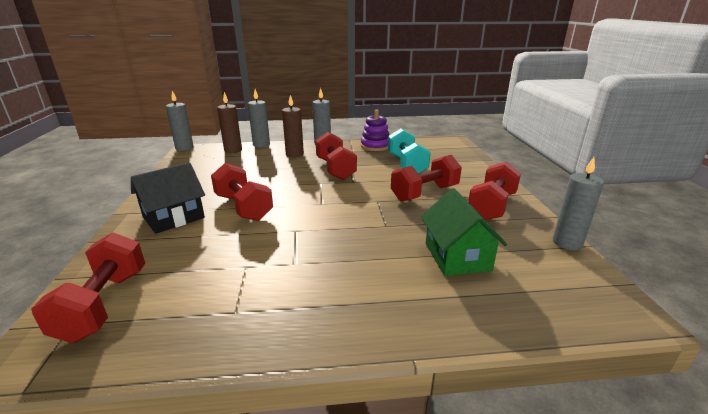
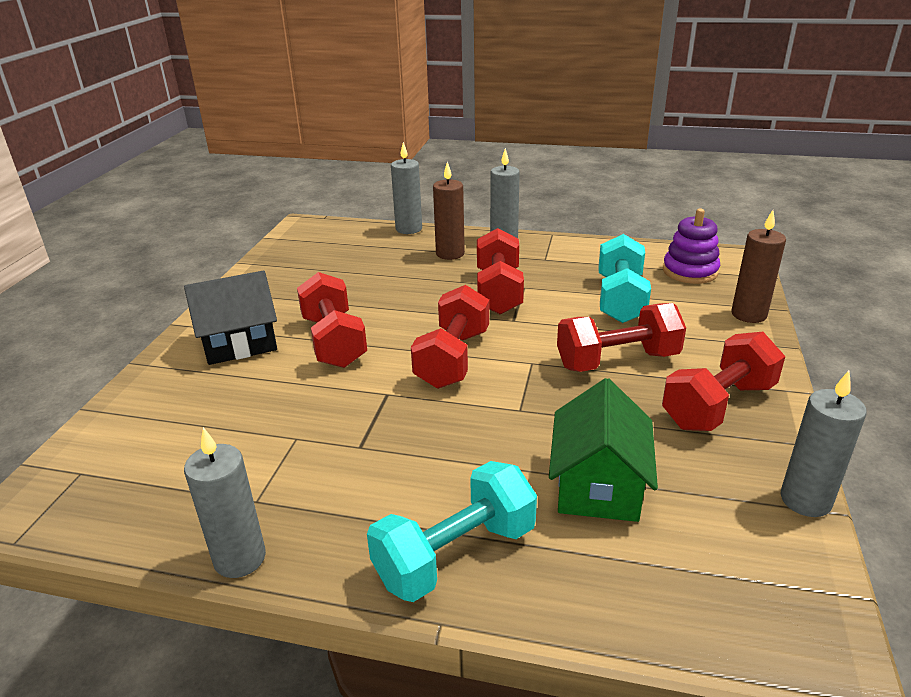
camera: 20 degrees right, 5 degrees up
(104, 304) = (119, 455): red dumbbell -> red dumbbell (453, 358)
(184, 148) = (298, 222): grey candle -> grey candle (240, 558)
(233, 150) = (363, 234): brown candle -> brown candle (748, 315)
(375, 146) = (588, 253): purple stacking toy -> purple stacking toy (690, 271)
(397, 314) = (455, 555): none -> turquoise dumbbell

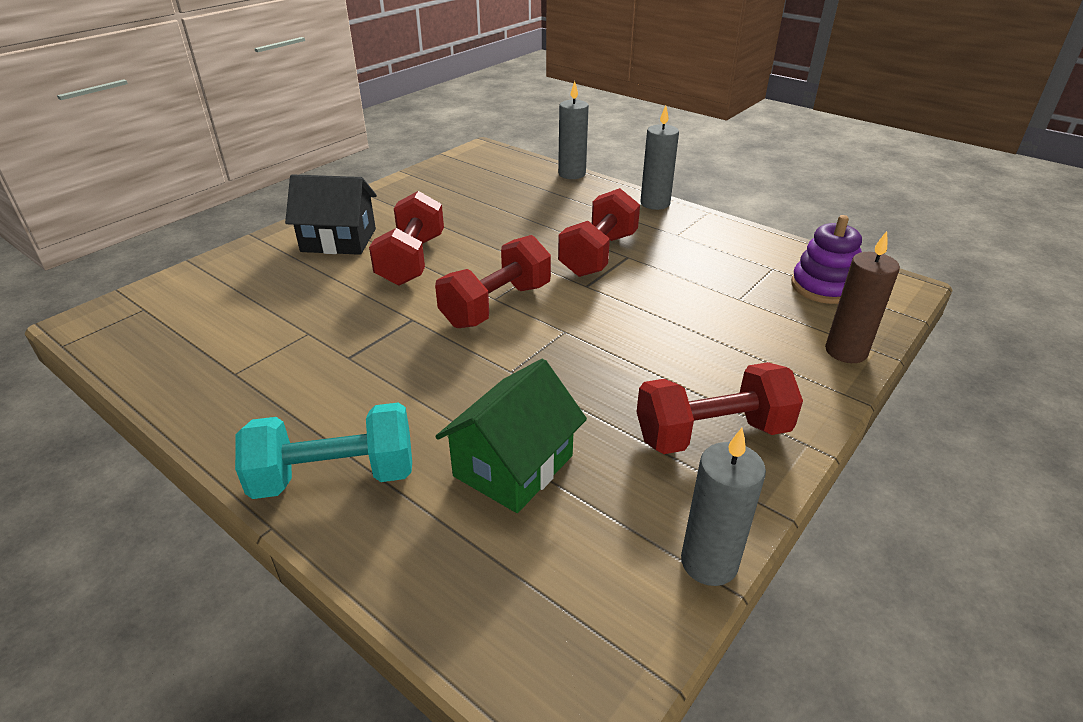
camera: 25 degrees right, 5 degrees up
(240, 558) = (183, 414): grey candle -> none
(450, 254) = (587, 206): brown candle -> none
(617, 361) = (650, 355): red dumbbell -> none
(620, 299) = (714, 295): turquoise dumbbell -> none

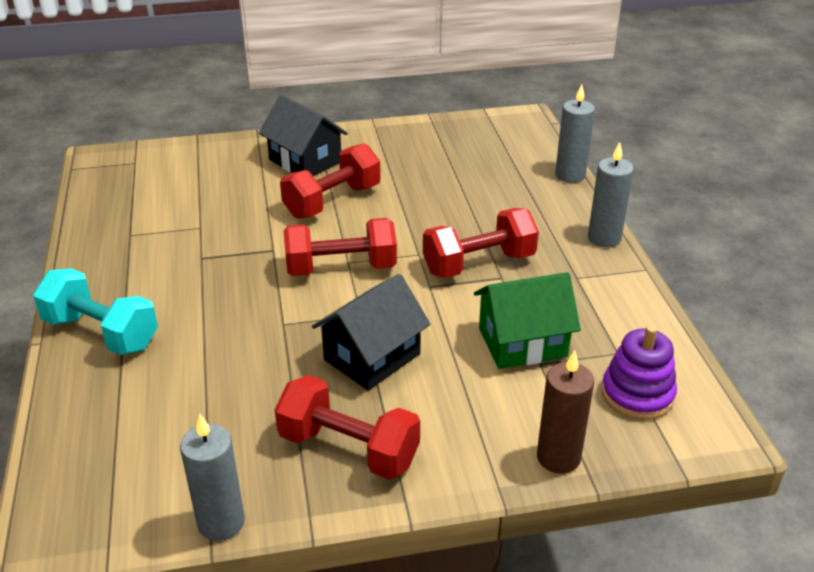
camera: 40 degrees right, 0 degrees up
(513, 466) = (197, 388): green house -> green house (522, 342)
(622, 356) = (372, 357): none -> black house

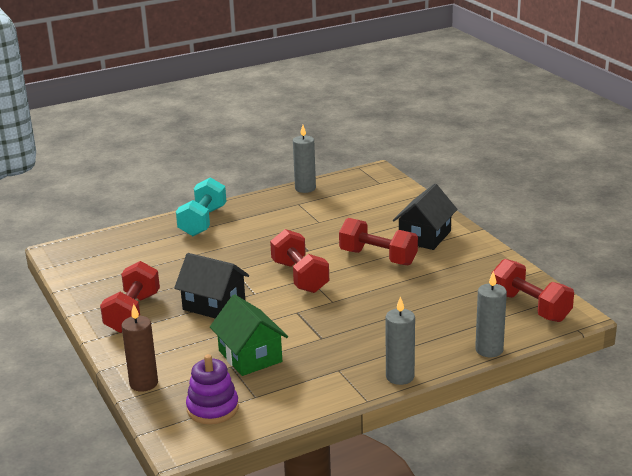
camera: 75 degrees right, 10 degrees down
(221, 522) = (73, 289): grey candle -> grey candle (305, 188)
(479, 264) = (333, 326): red dumbbell -> red dumbbell (530, 307)

